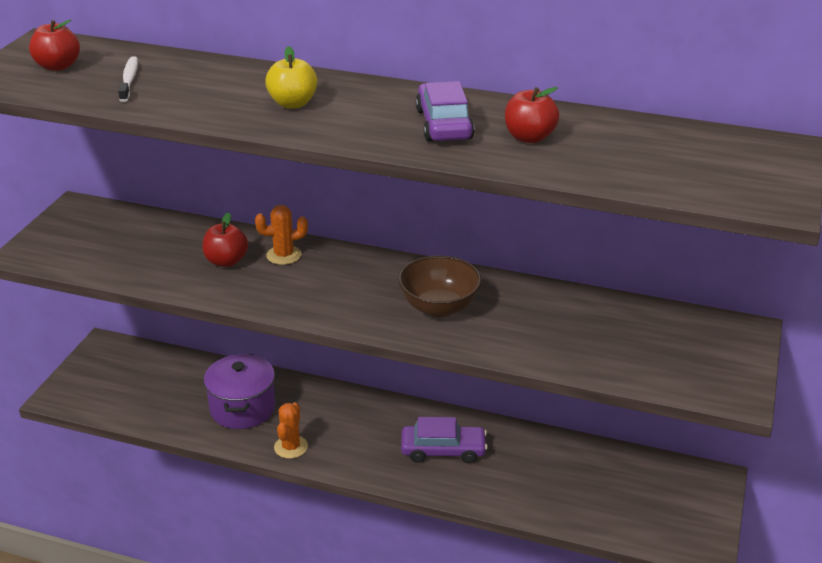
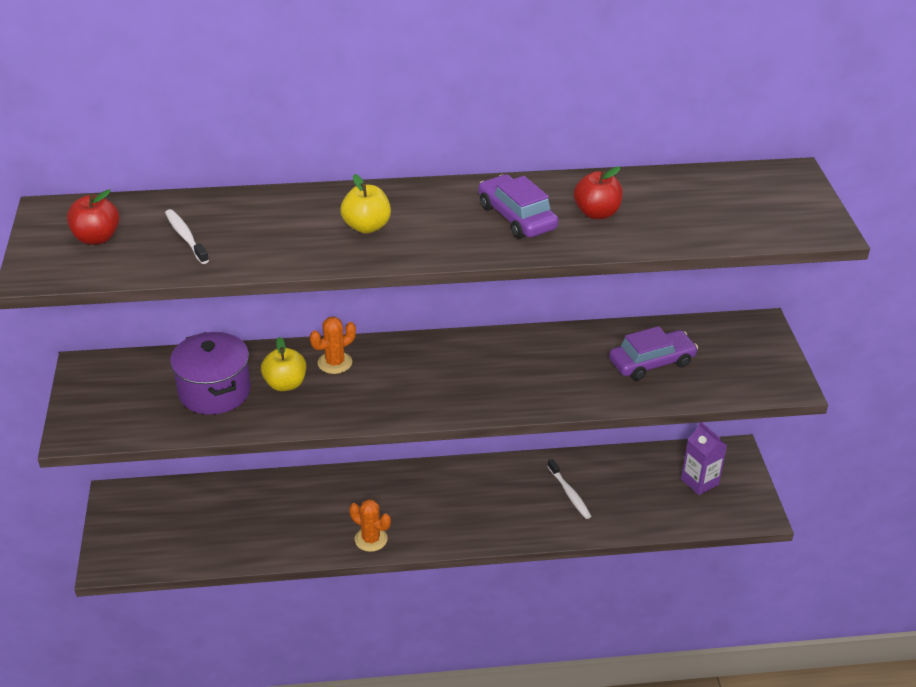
camera: 25 degrees left, 5 degrees up
(226, 261) = (285, 384): red apple -> yellow apple
(242, 408) = (300, 517): purple pot -> purple pot (214, 391)
(291, 447) = (371, 539): orange cactus -> orange cactus turned 45 degrees counterclockwise
(439, 307) = (509, 375): brown bowl -> none
(443, 450) = (506, 498): purple car -> purple car (651, 362)
(509, 465) = (569, 493): none -> white toothbrush
(656, 496) = (699, 482): none -> purple carton

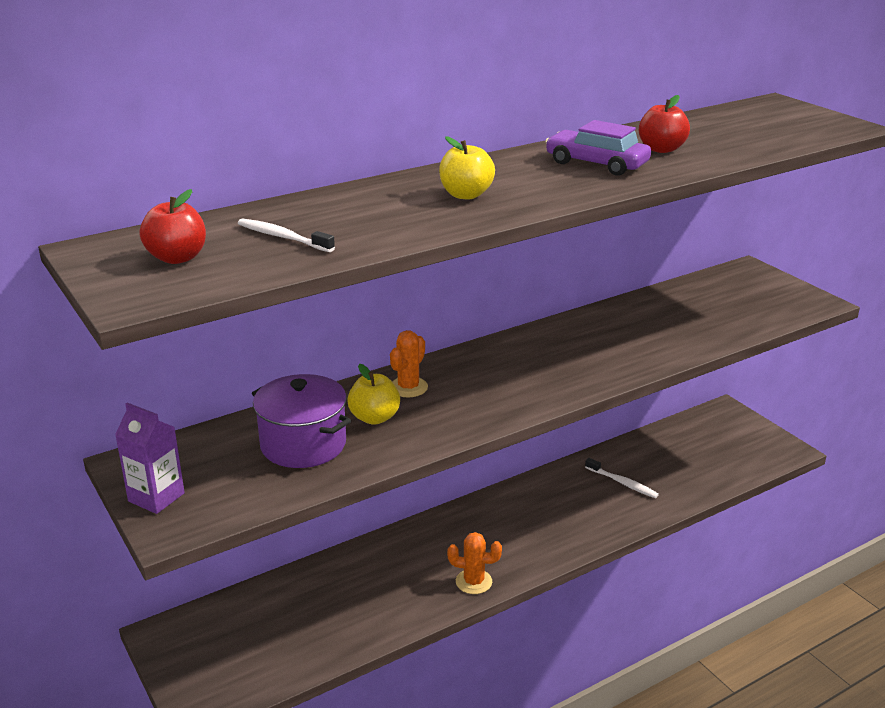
camera: 25 degrees left, 10 degrees down
(651, 362) = (694, 314): purple car -> none
(699, 482) = (720, 440): purple carton -> purple carton (156, 497)

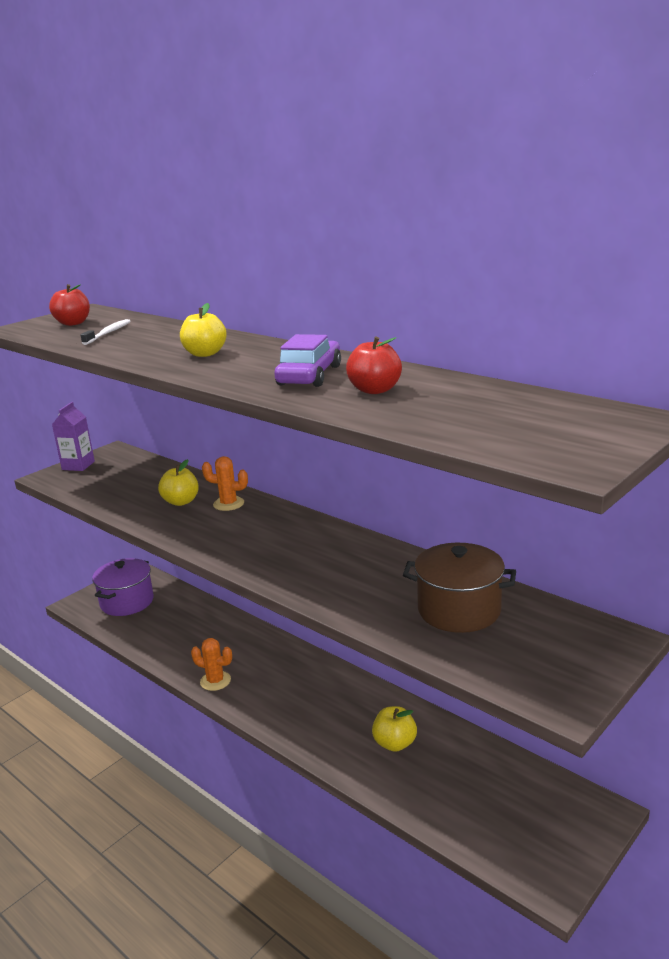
camera: 75 degrees right, 5 degrees down
(303, 444) = (141, 488): purple pot -> purple pot (127, 602)
(473, 582) = (215, 681): orange cactus -> orange cactus turned 60 degrees counterclockwise
(622, 483) = (394, 743): white toothbrush -> yellow apple
(692, 311) = (459, 610): none -> brown pot

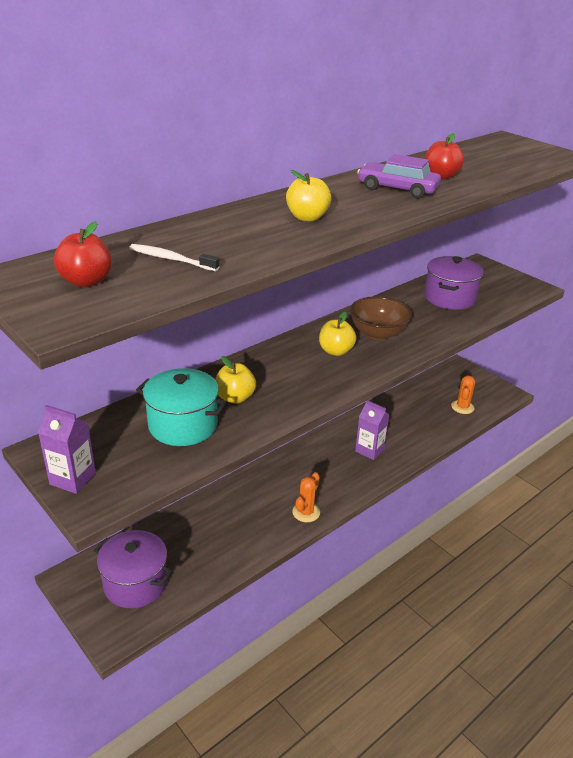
camera: 85 degrees left, 10 degrees up
(139, 488) = (183, 425): none -> turquoise pot
(228, 504) = (255, 370): orange cactus -> orange cactus (462, 407)
(325, 561) = (378, 334): none -> brown bowl
(334, 720) = (369, 450): none -> purple carton
(394, 743) = (398, 426): yellow apple -> yellow apple (336, 351)
(459, 610) = (449, 298): brown pot -> purple pot

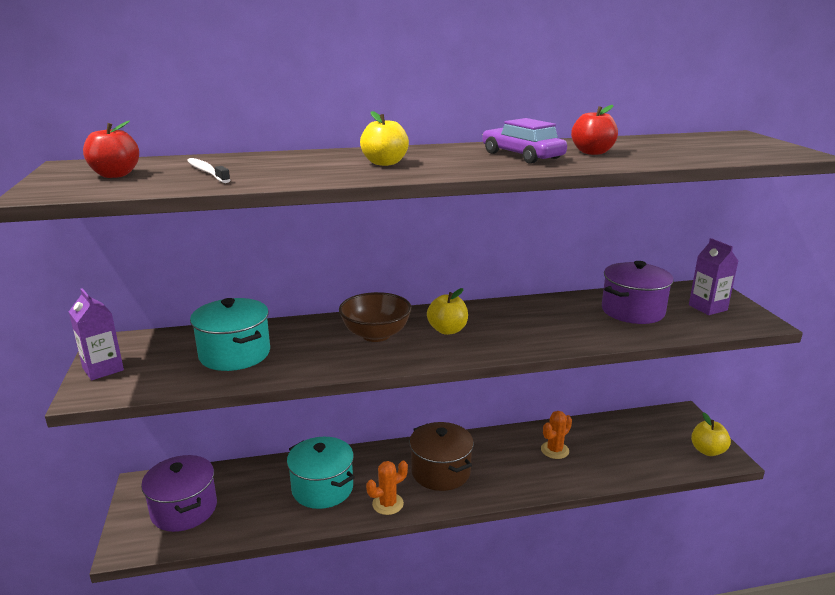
camera: 30 degrees right, 10 degrees down
(235, 397) = (305, 345): yellow apple -> yellow apple (707, 451)
(242, 519) = (322, 488): none -> turquoise pot
(325, 471) = (441, 472): none -> brown pot
(369, 450) = (506, 467): purple carton -> purple carton (707, 307)
(378, 334) = (510, 325): brown bowl -> brown bowl (376, 335)
(462, 407) = (654, 456): orange cactus -> orange cactus (554, 450)

